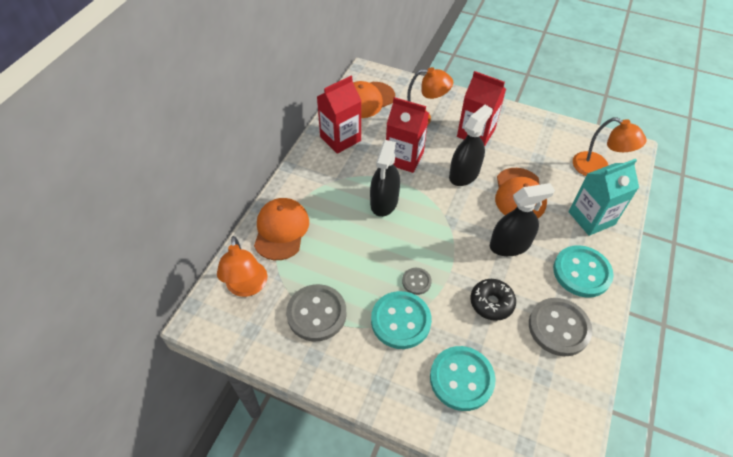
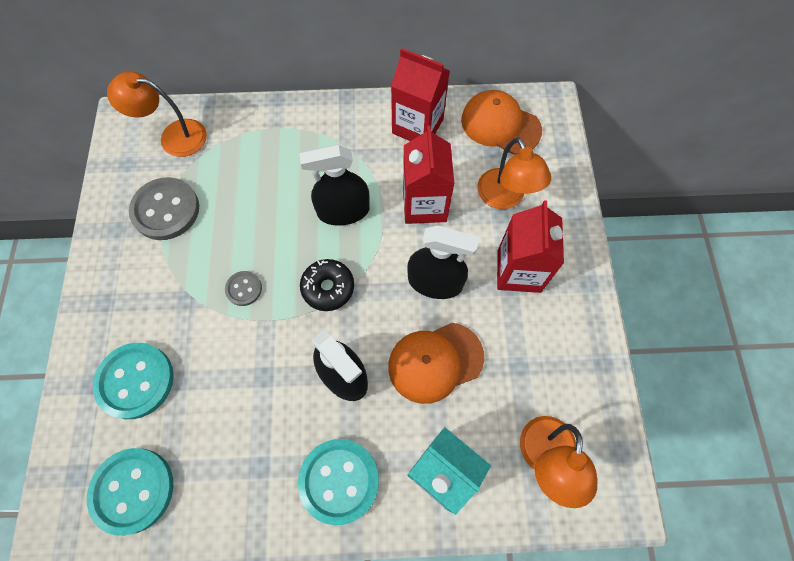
camera: 65 degrees right, 15 degrees up
(247, 287) = (174, 136): orange lamp -> orange lamp turned 45 degrees clockwise
(281, 230) = (256, 131): orange cap -> none
(400, 321) = (186, 292): turquoise button -> turquoise button (133, 490)
(491, 303) = (247, 381): black donut -> black donut (328, 288)
(558, 328) = (241, 472): grey button -> none

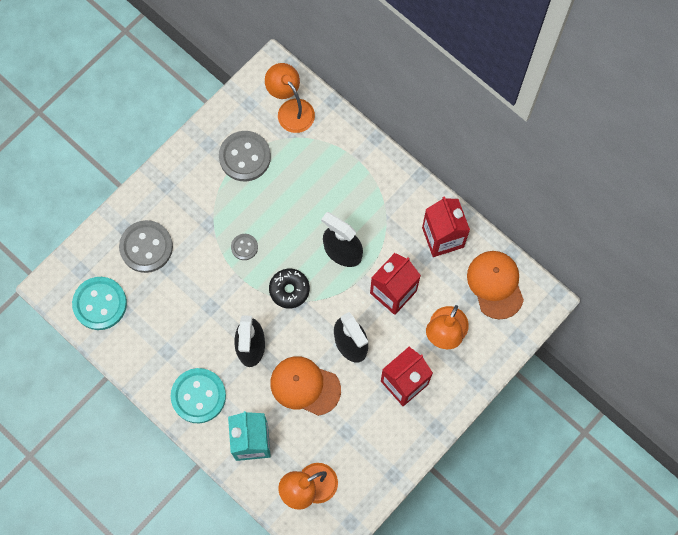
camera: 45 degrees right, 5 degrees up
(135, 381) = (146, 247): turquoise button -> grey button

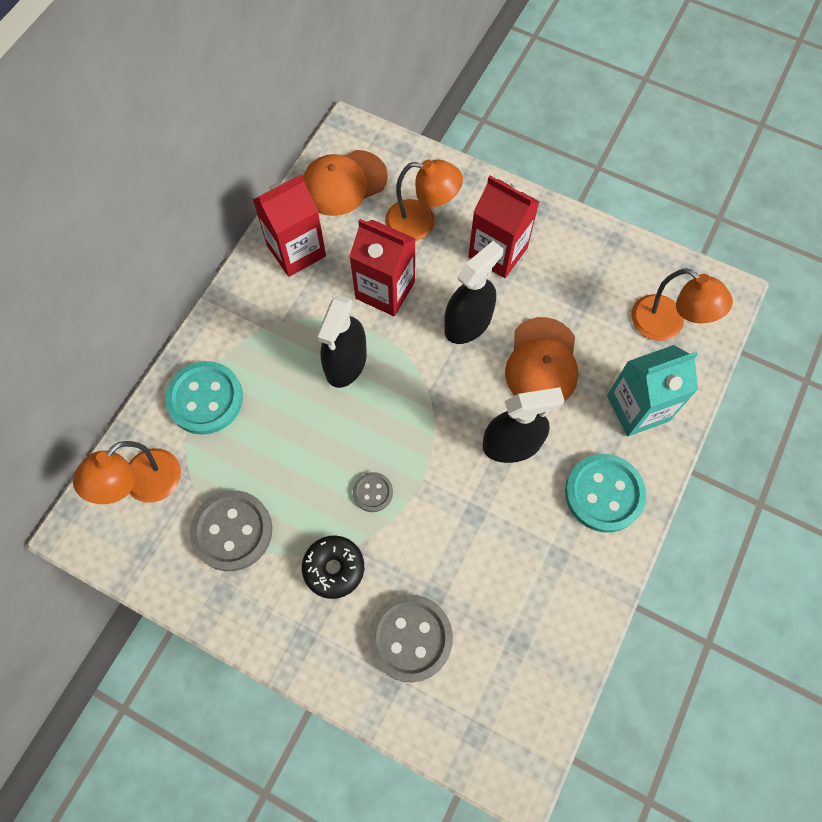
camera: 105 degrees left, 5 degrees down
(100, 304) = (519, 682): turquoise button -> turquoise button (205, 399)
(289, 290) = (418, 415): black donut -> black donut (334, 568)

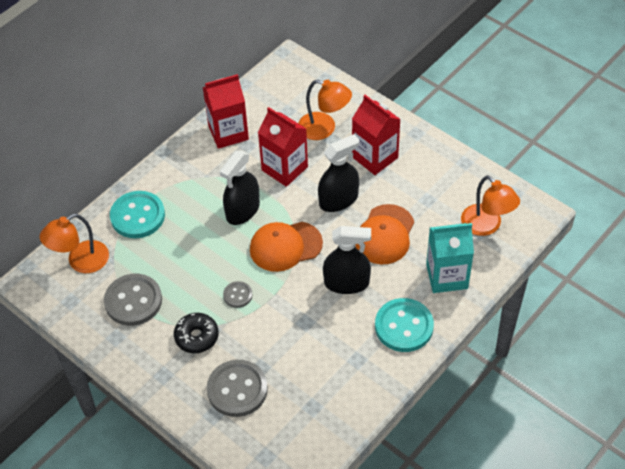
camera: 15 degrees right, 15 degrees down
(344, 183) = (275, 94): orange cap -> orange cap (285, 246)

